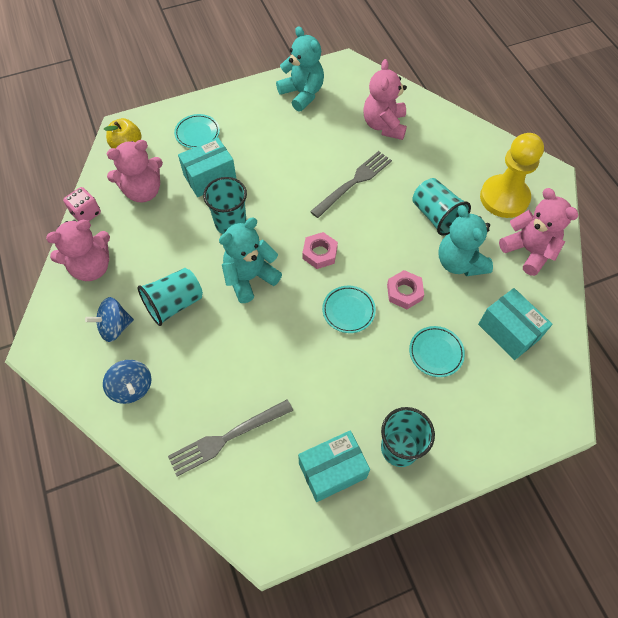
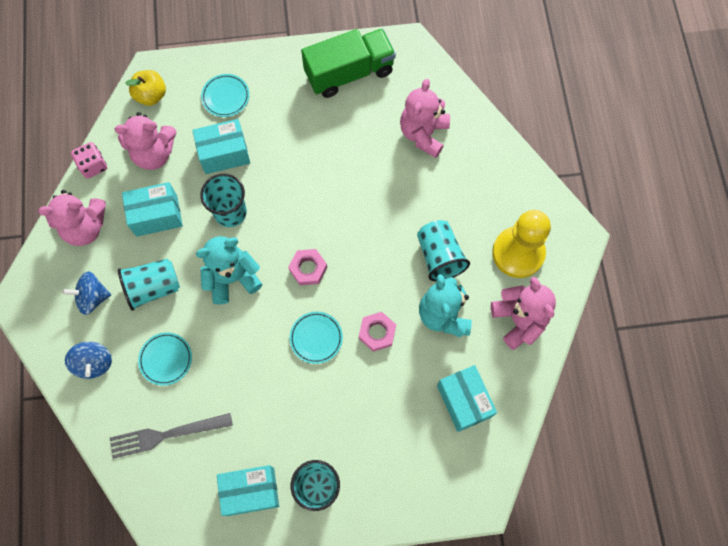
camera: 15 degrees right, 10 degrees up
(160, 241) = (156, 215): none -> turquoise box
(302, 94) = (349, 73): turquoise teddy bear -> green truck
(354, 182) = (368, 196): grey fork -> none
(436, 353) = (385, 404): turquoise plate -> turquoise plate (166, 359)

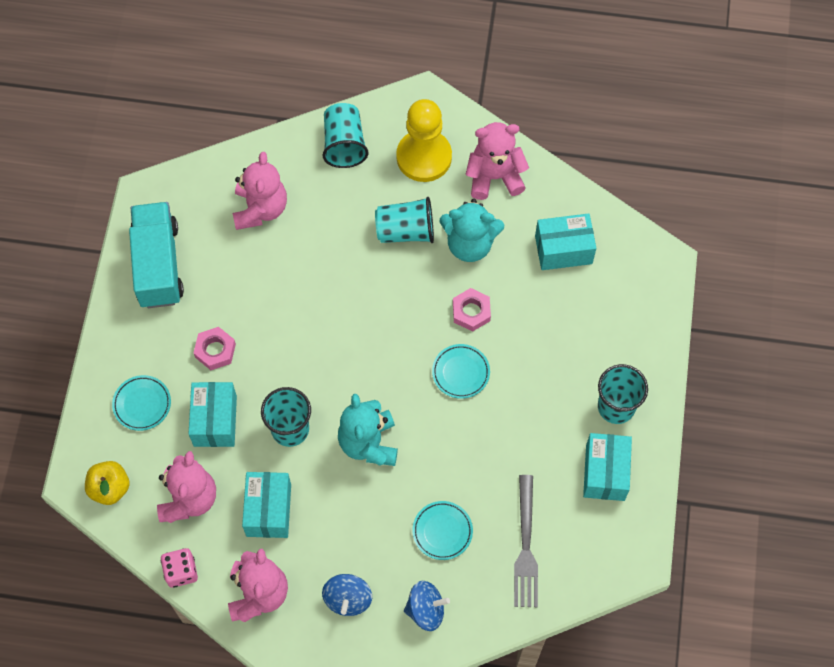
camera: 75 degrees left, 5 degrees down
(153, 287) = (355, 529): turquoise cup -> turquoise cup (344, 144)
(308, 268) = (381, 363): pink nut -> pink nut (215, 350)
(349, 73) = (158, 265): green truck -> turquoise truck
(423, 134) = (260, 209): pink teddy bear -> pink teddy bear turned 120 degrees counterclockwise

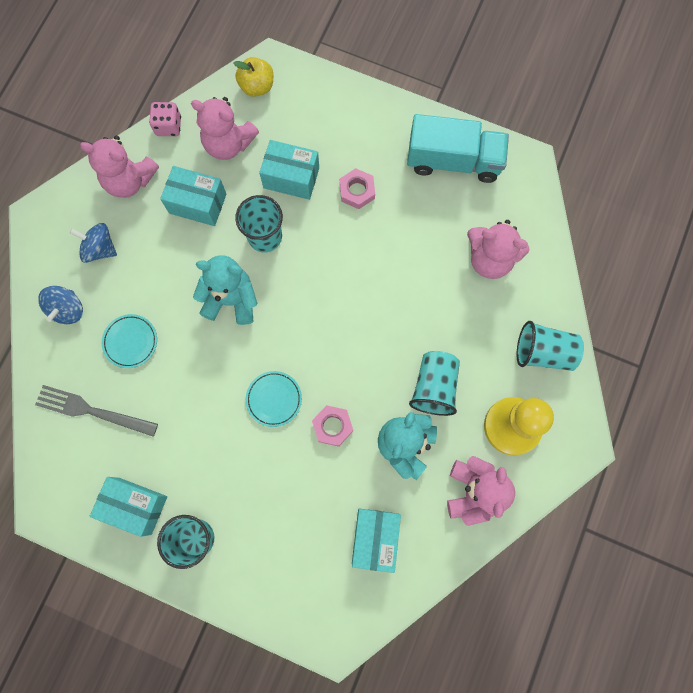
camera: 105 degrees right, 10 degrees up
(142, 404) = (324, 123): turquoise plate -> none

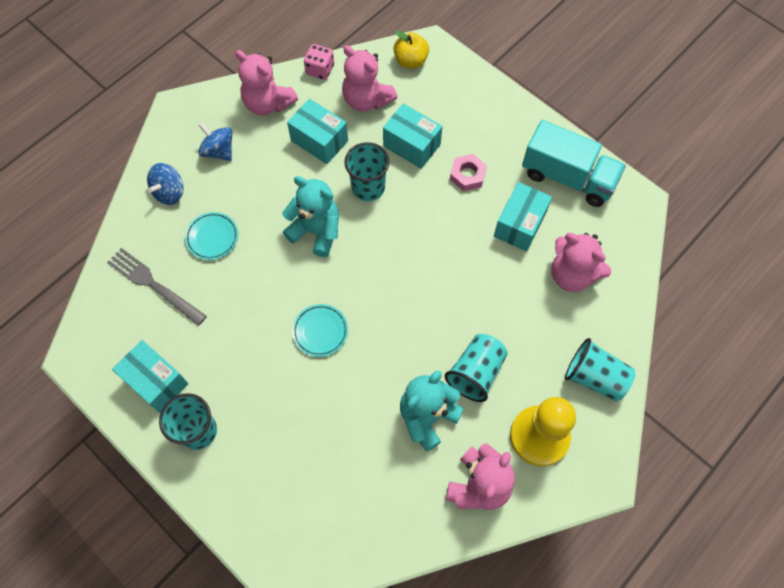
camera: 20 degrees right, 10 degrees down
(332, 426) = (365, 375): pink nut -> none
(375, 538) = (366, 494): turquoise box -> turquoise box (520, 225)

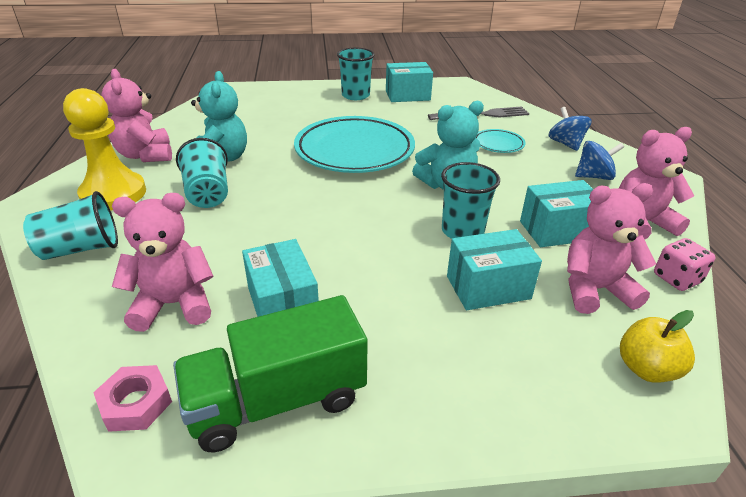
camera: 130 degrees right, 30 degrees down
(320, 331) = (354, 151): turquoise plate -> turquoise plate, size x2.27
(467, 175) = (397, 306): pink nut -> pink nut (136, 403)
(568, 177) = (277, 400): turquoise truck -> green truck

